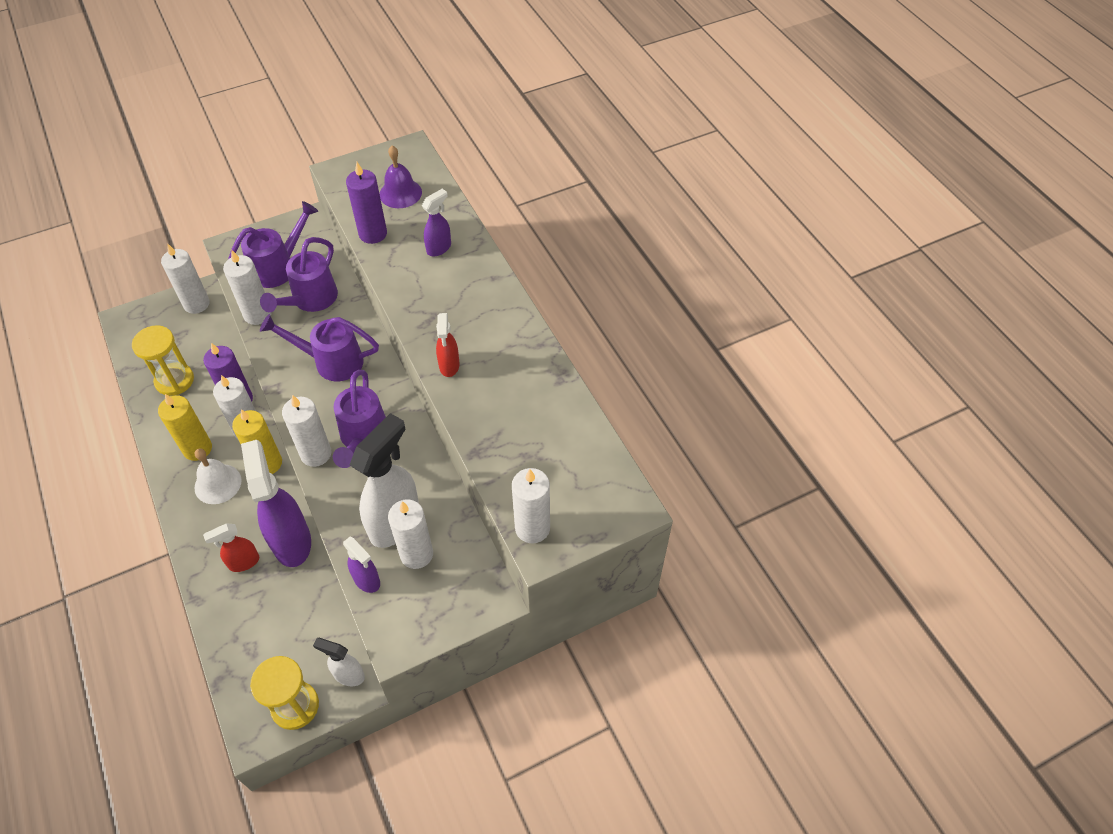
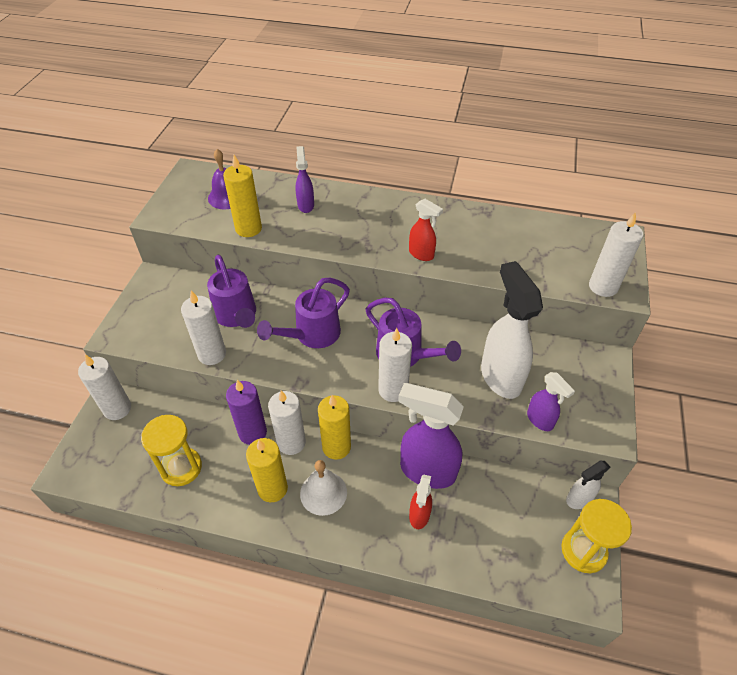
camera: 50 degrees left, 5 degrees down
(278, 267) = (179, 317): purple watering can -> none
(367, 580) = (540, 420): purple spray bottle -> purple spray bottle turned 60 degrees clockwise
(373, 234) = (248, 229): purple candle -> yellow candle
(416, 554) = (538, 379): white candle -> none

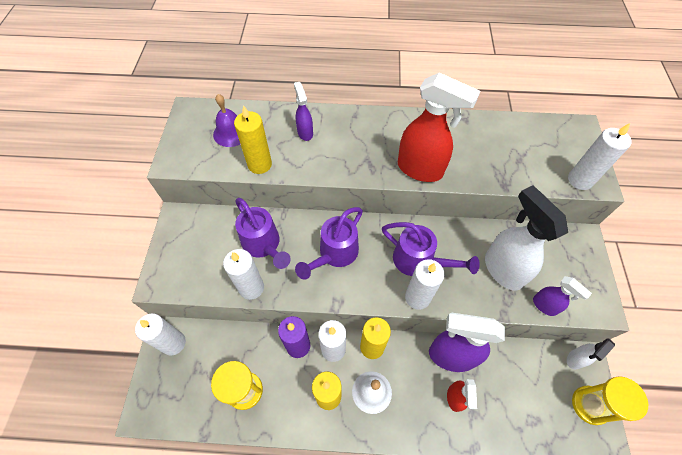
camera: 10 degrees left, 10 degrees up
(421, 254) = (420, 170): red spray bottle -> red spray bottle, size x1.93

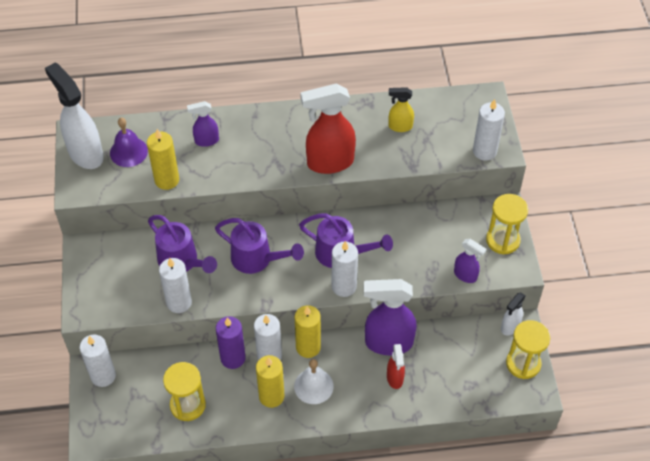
camera: 10 degrees left, 5 degrees down
(305, 132) = (206, 141): purple spray bottle -> purple spray bottle turned 75 degrees counterclockwise
(335, 254) = (256, 259): purple watering can -> purple watering can turned 90 degrees counterclockwise
(420, 170) = (329, 162): red spray bottle -> red spray bottle turned 150 degrees clockwise
(493, 144) = (399, 126): none -> yellow spray bottle
(502, 269) = (424, 249): white spray bottle -> white spray bottle (85, 153)
(583, 273) = (502, 240): none -> yellow hourglass

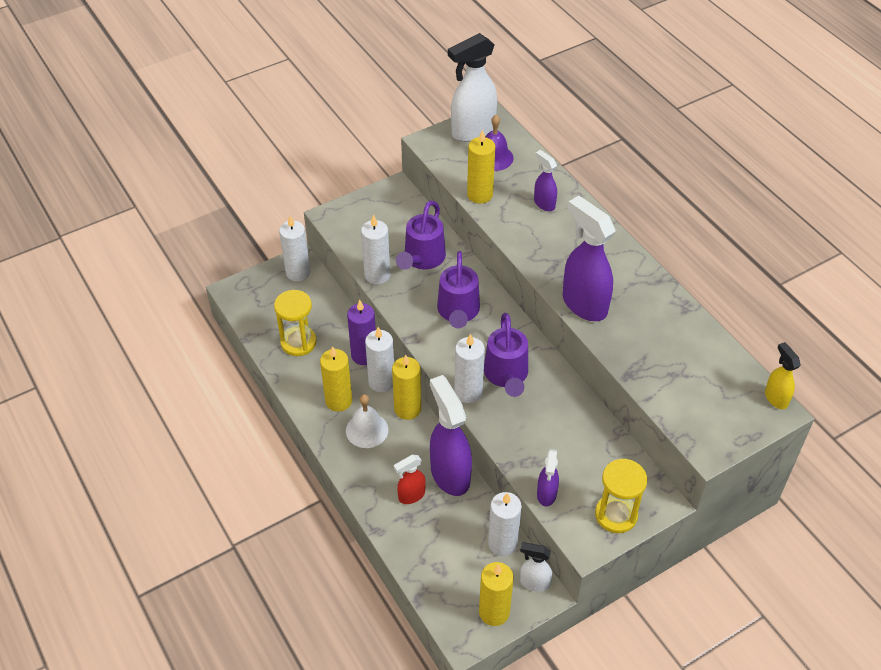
camera: 65 degrees right, 5 degrees down
(85, 153) = (472, 131): white spray bottle -> white spray bottle turned 150 degrees counterclockwise
(329, 162) = (583, 304): red spray bottle -> purple spray bottle
(399, 126) = (674, 345): yellow spray bottle -> yellow spray bottle (775, 398)
(484, 151) = (696, 433): white candle -> white candle (502, 543)
(523, 363) = (494, 612): yellow hourglass -> yellow candle

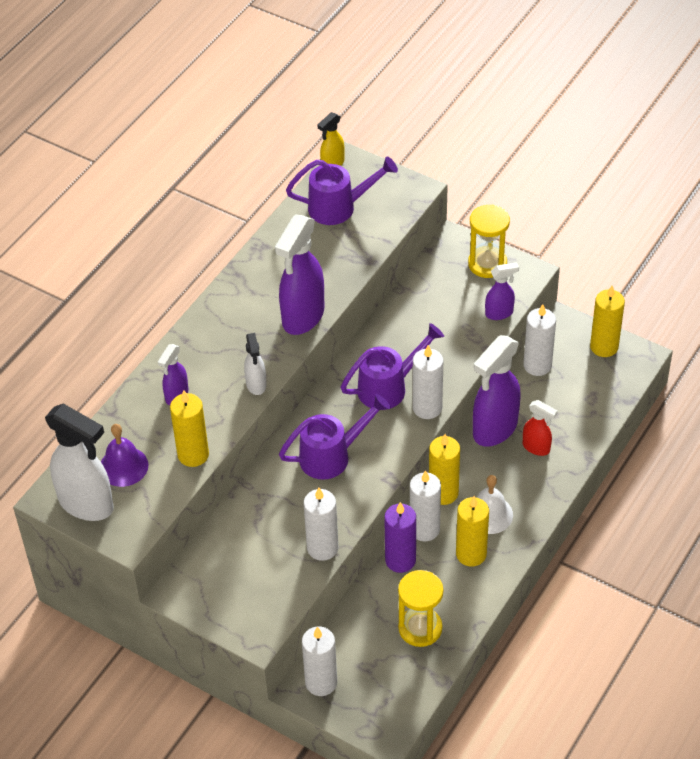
camera: 115 degrees left, 0 degrees up
(422, 259) = (275, 518): purple watering can -> purple watering can (338, 207)
(534, 582) = (559, 331): white spray bottle -> white spray bottle (256, 385)

